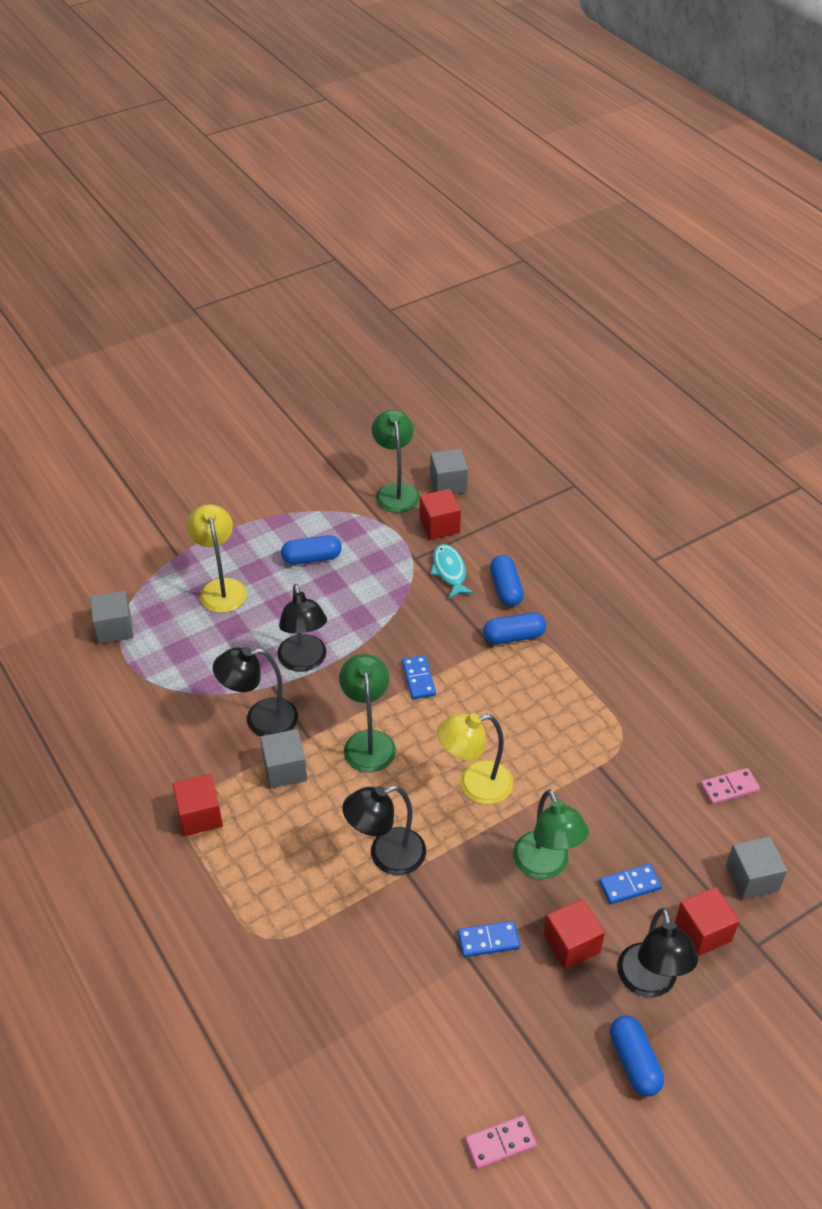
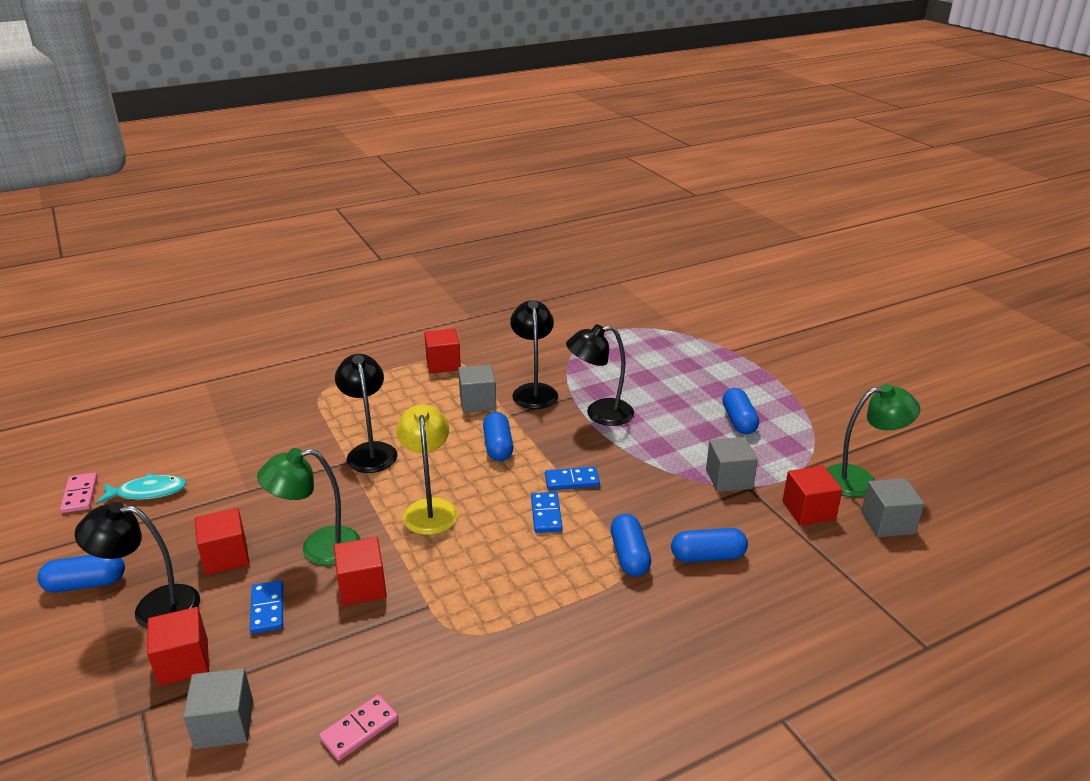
camera: 95 degrees right, 15 degrees down
(114, 628) = (641, 325): grey cube -> grey cube (729, 479)
(221, 588) = (692, 372): yellow lamp -> none
(368, 741) = (498, 446): green lamp -> blue capsule
(449, 571) = (732, 513): turquoise fish -> turquoise fish (148, 492)
(488, 940) = (258, 503): blue domino -> blue domino (546, 514)
(587, 818) = (362, 586): none -> red cube
(729, 788) = (359, 729): pink domino -> pink domino turned 60 degrees clockwise

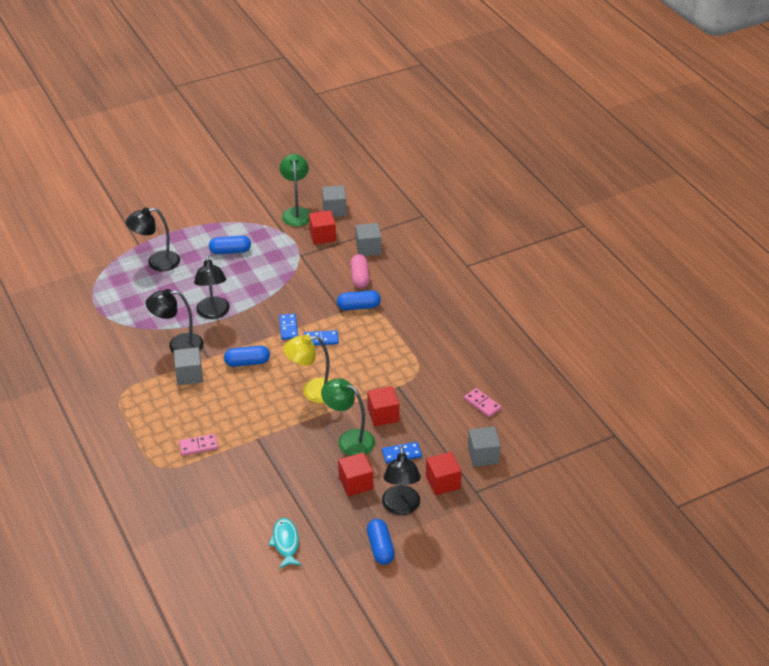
camera: 90 degrees left, 10 degrees up
(80, 495) = (286, 583): pink domino -> pink domino (198, 446)
(318, 548) = (349, 439): green lamp -> green lamp turned 135 degrees clockwise
(370, 451) = (246, 427): black lamp -> black lamp (156, 263)
(443, 364) = (129, 397): red cube -> none
(707, 556) = (360, 277): blue capsule -> pink capsule
(729, 479) = (291, 262): grey cube -> grey cube (368, 248)

